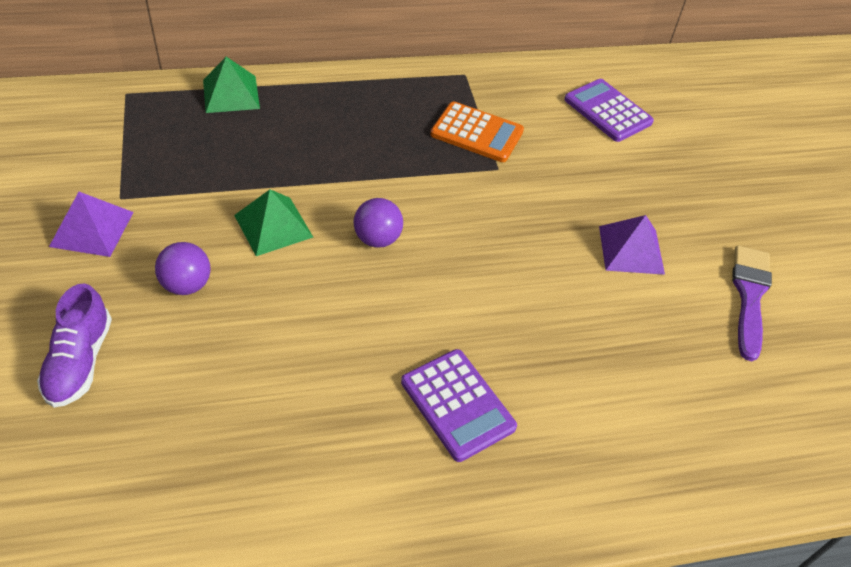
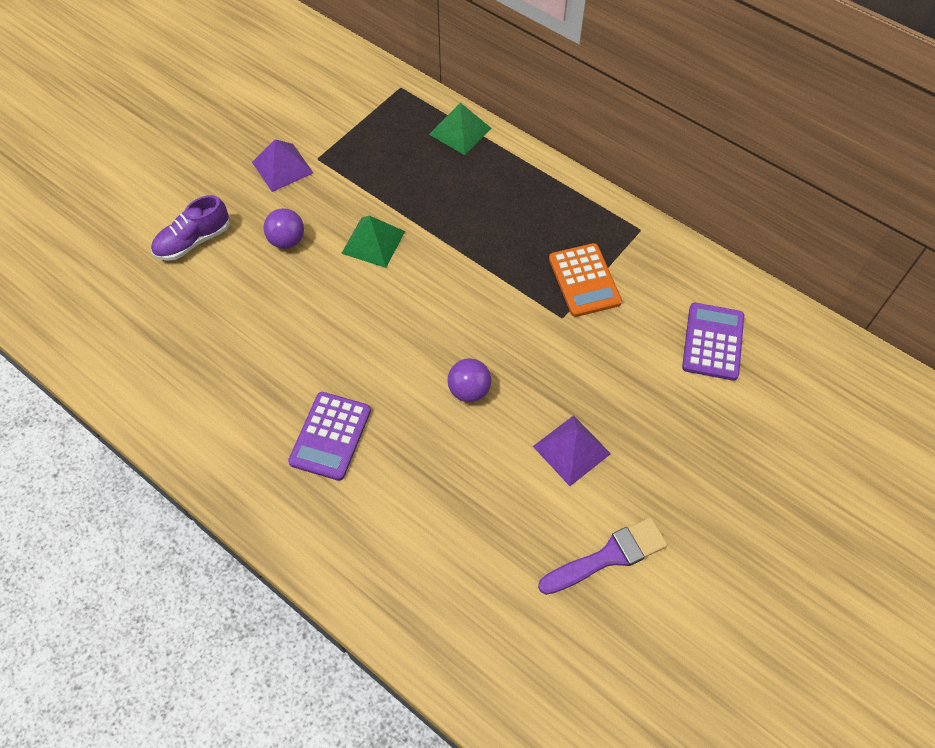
camera: 55 degrees right, 10 degrees up
(377, 239) = (419, 300): purple ball -> purple ball (469, 390)

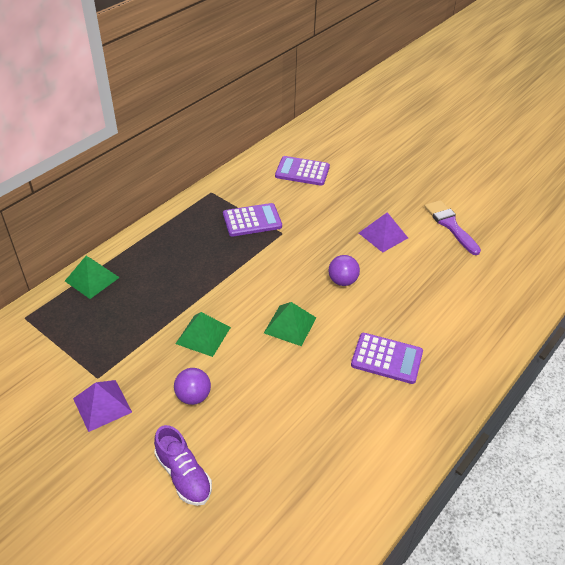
camera: 90 degrees left, 15 degrees down
(388, 329) = (290, 325): none -> green pyramid
(584, 280) = (252, 220): orange calculator -> purple calculator

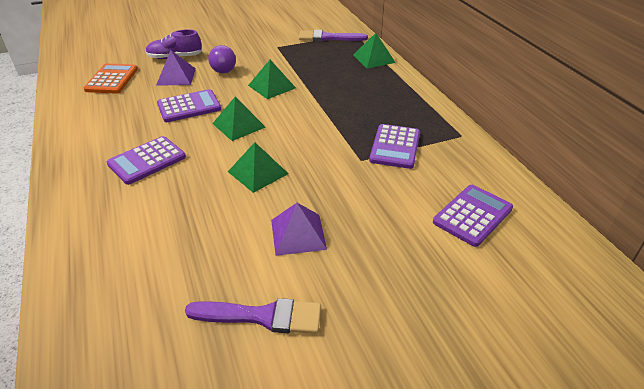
camera: 120 degrees right, 5 degrees down
(47, 338) = (328, 37): none -> purple brush
(102, 405) = (254, 44): purple pyramid -> purple pyramid (176, 76)
(282, 506) = (112, 79): none -> orange calculator
(286, 382) = (189, 107): none -> purple calculator
(342, 281) = (258, 172): purple ball -> green pyramid

